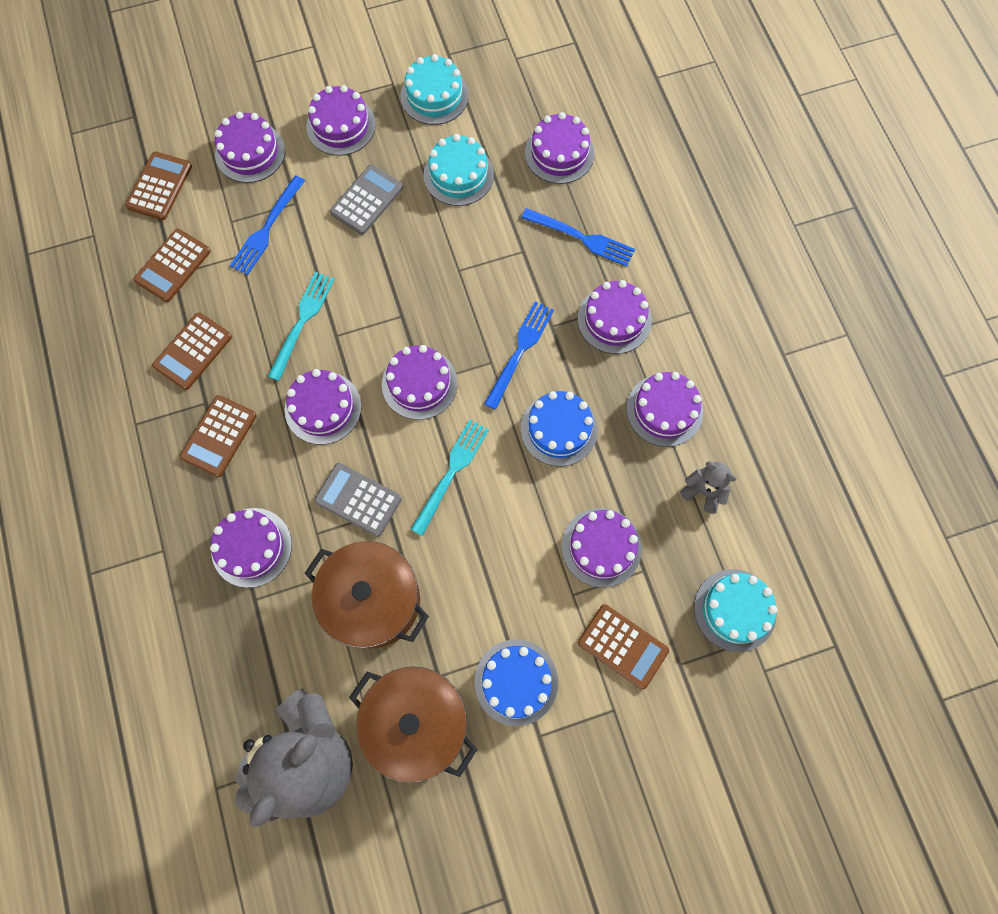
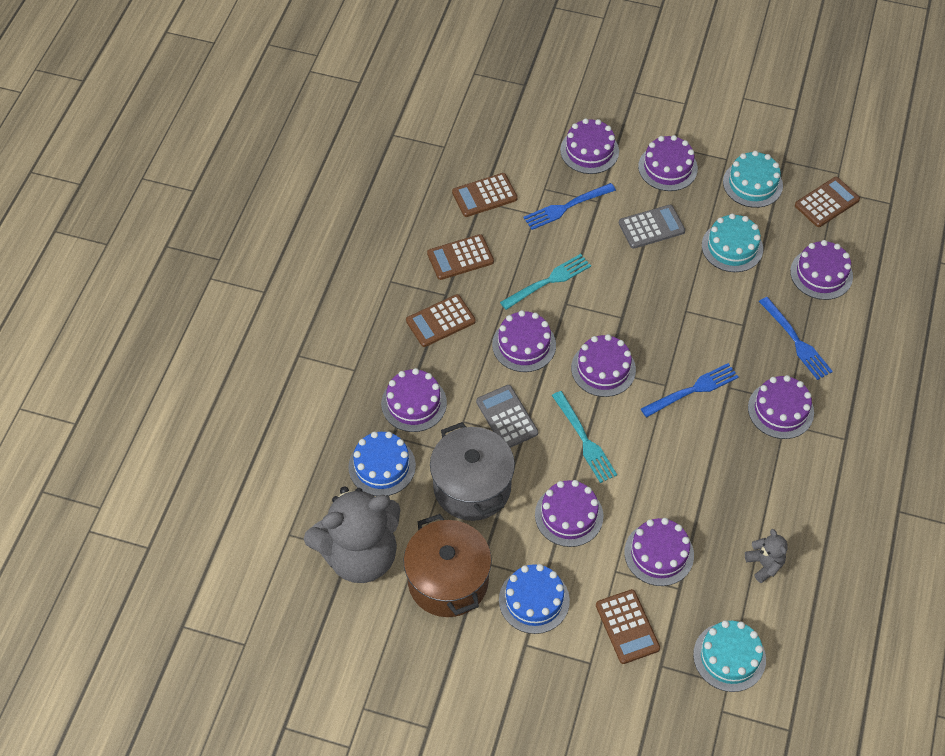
camera: 35 degrees right, 15 degrees down
(159, 186) = (510, 139): brown calculator -> brown calculator (826, 202)
(373, 600) = (472, 487): brown pot -> grey pot
(451, 473) = (584, 439): turquoise fork -> turquoise fork turned 90 degrees clockwise
(559, 429) = (684, 458): blue cake -> blue cake (382, 466)
(664, 410) = (774, 493): purple cake -> purple cake (569, 515)

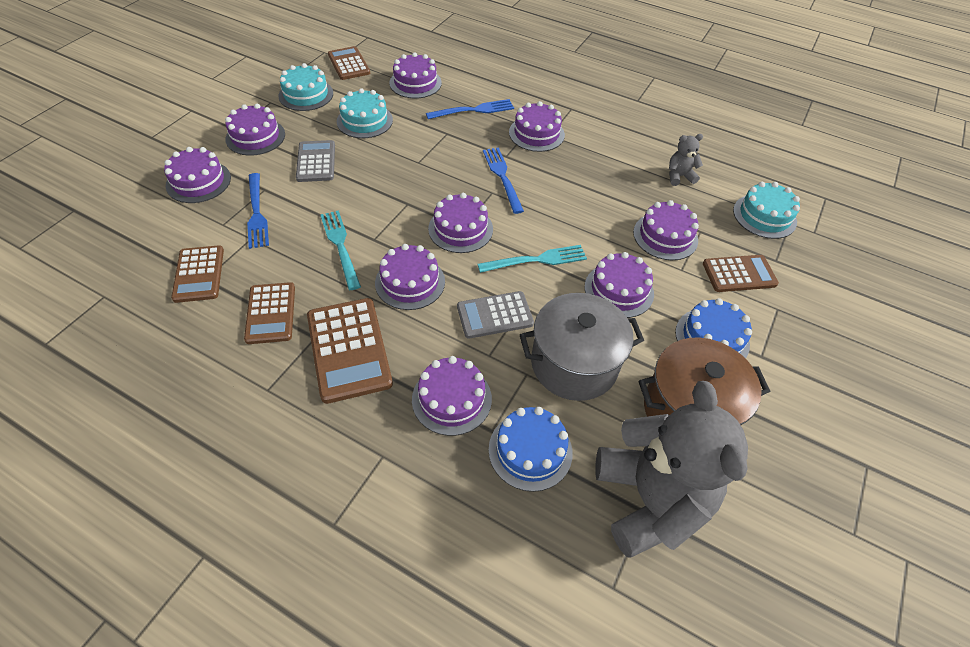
camera: 80 degrees left, 5 degrees down
(440, 321) = (349, 349): brown calculator -> brown calculator, size x1.50

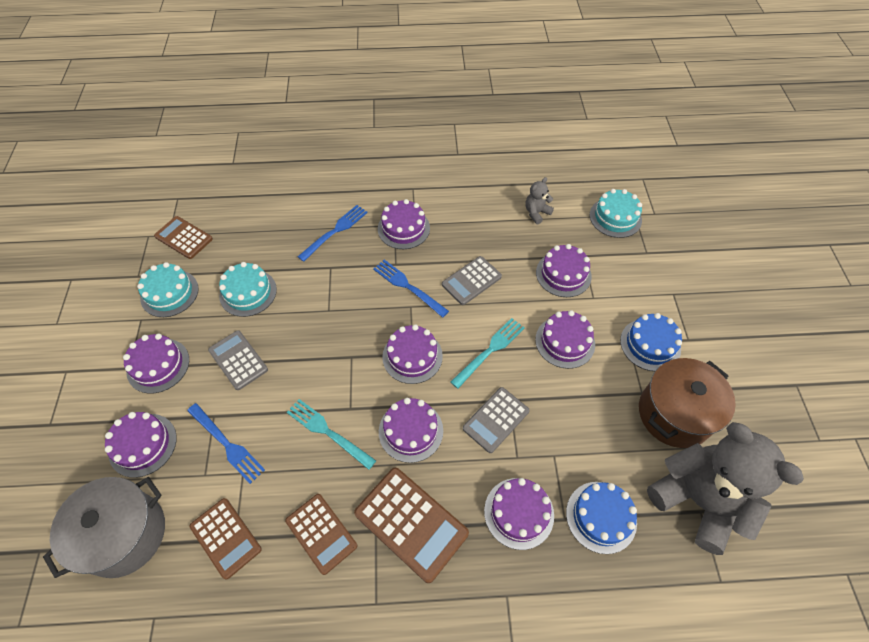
camera: 30 degrees left, 5 degrees up
(415, 83) = (262, 228): purple cake -> none
(566, 199) = (471, 281): none -> grey calculator
(574, 364) = (579, 425): grey pot -> grey pot (125, 534)
(739, 274) = (632, 279): brown calculator -> none

